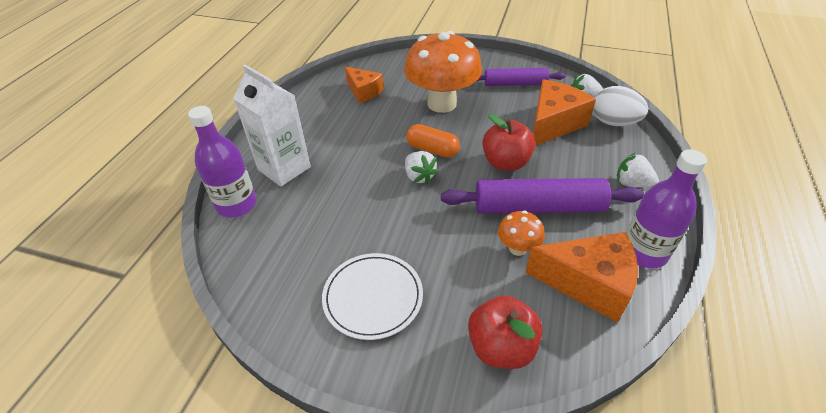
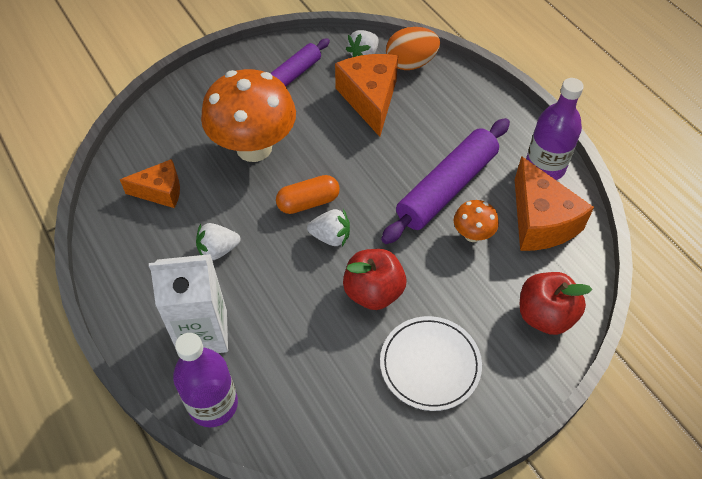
camera: 50 degrees left, 10 degrees up
(505, 163) = (379, 167): red apple -> red apple (373, 292)
(588, 283) = (540, 221): orange cheese -> orange cheese turned 105 degrees clockwise
(613, 122) = (411, 63): white egg -> orange egg
(632, 183) = (481, 114): white strawberry -> white strawberry (218, 250)

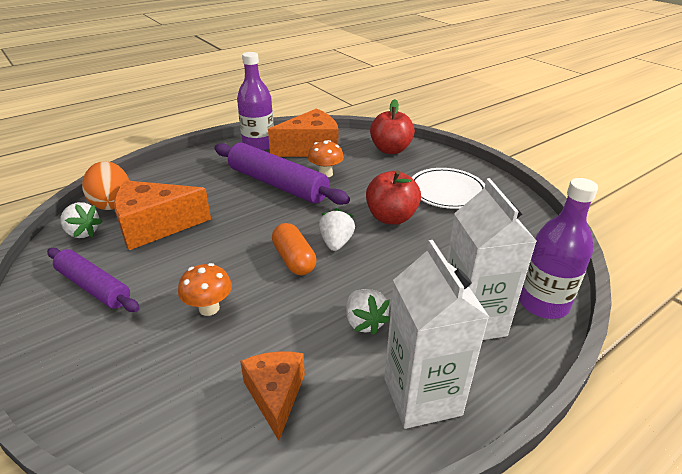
camera: 95 degrees left, 20 degrees down
(136, 279) = (422, 396): none -> white carton
(254, 148) = (209, 308): orange mushroom -> orange mushroom, size x0.45

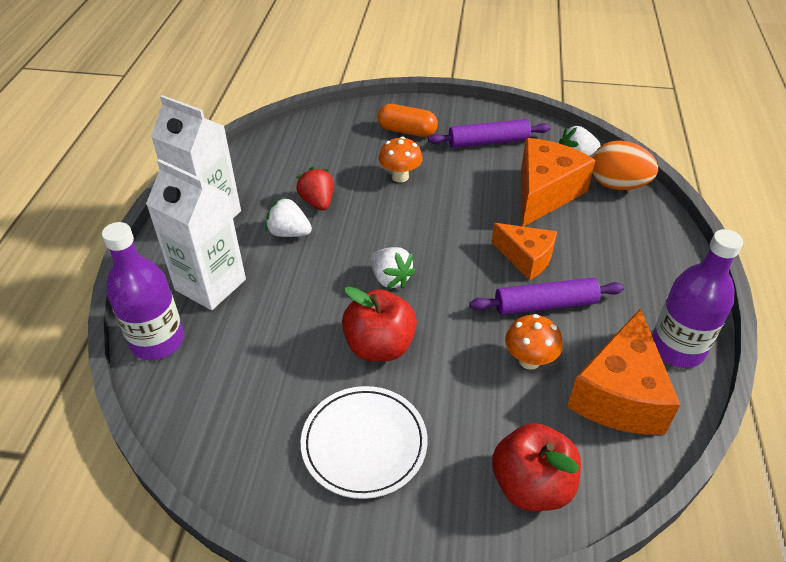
camera: 135 degrees right, 10 degrees up
(275, 395) = (294, 168): orange cheese -> orange cheese (526, 258)
(277, 184) = (545, 304): purple rolling pin -> purple rolling pin, size x0.64
(294, 259) = (400, 241): orange capsule -> orange capsule (407, 131)
(306, 335) = (317, 202): none -> red strawberry

